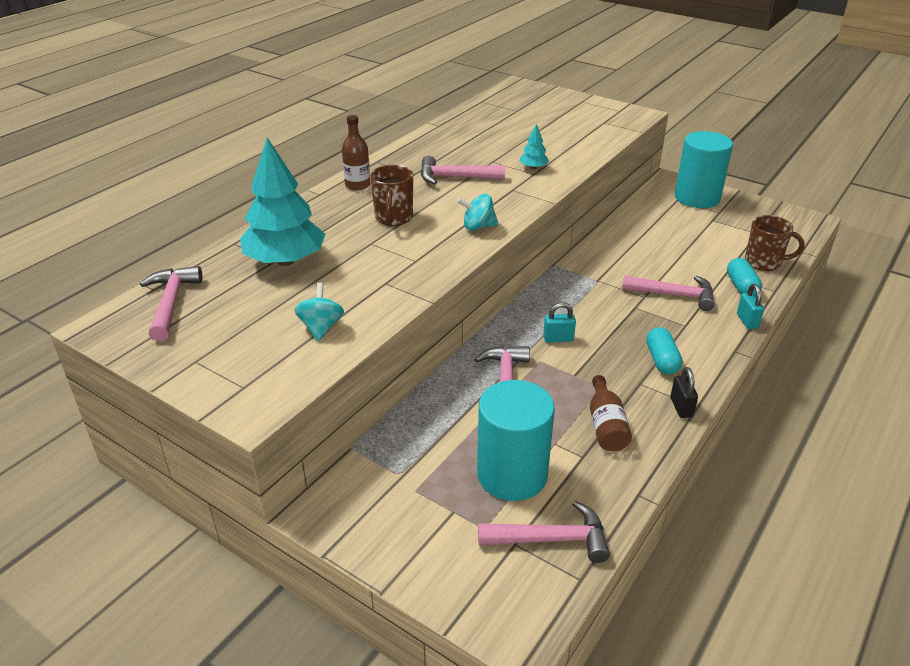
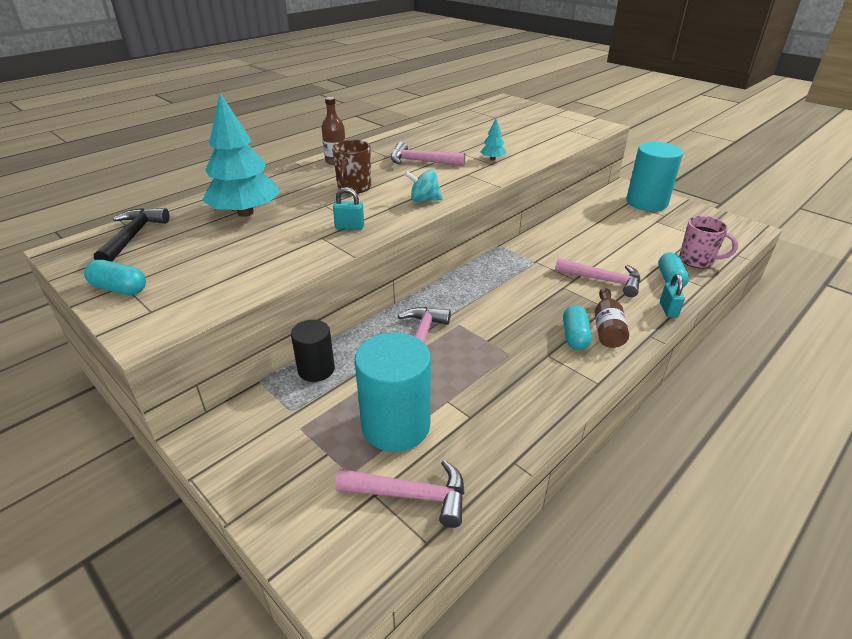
camera: 10 degrees right, 0 degrees up
(171, 303) = (133, 236): pink hammer -> black hammer
(194, 366) = (119, 289): none -> turquoise capsule
(321, 327) = (246, 268): turquoise spinning top -> none
(407, 427) = (316, 369): none -> black cylinder
(558, 339) = (482, 307): turquoise padlock -> turquoise padlock (349, 227)
(606, 426) = (502, 390): brown bottle -> brown bottle (607, 328)
(681, 407) = (581, 382): black padlock -> none
(764, 262) = (697, 260): brown mug -> pink mug

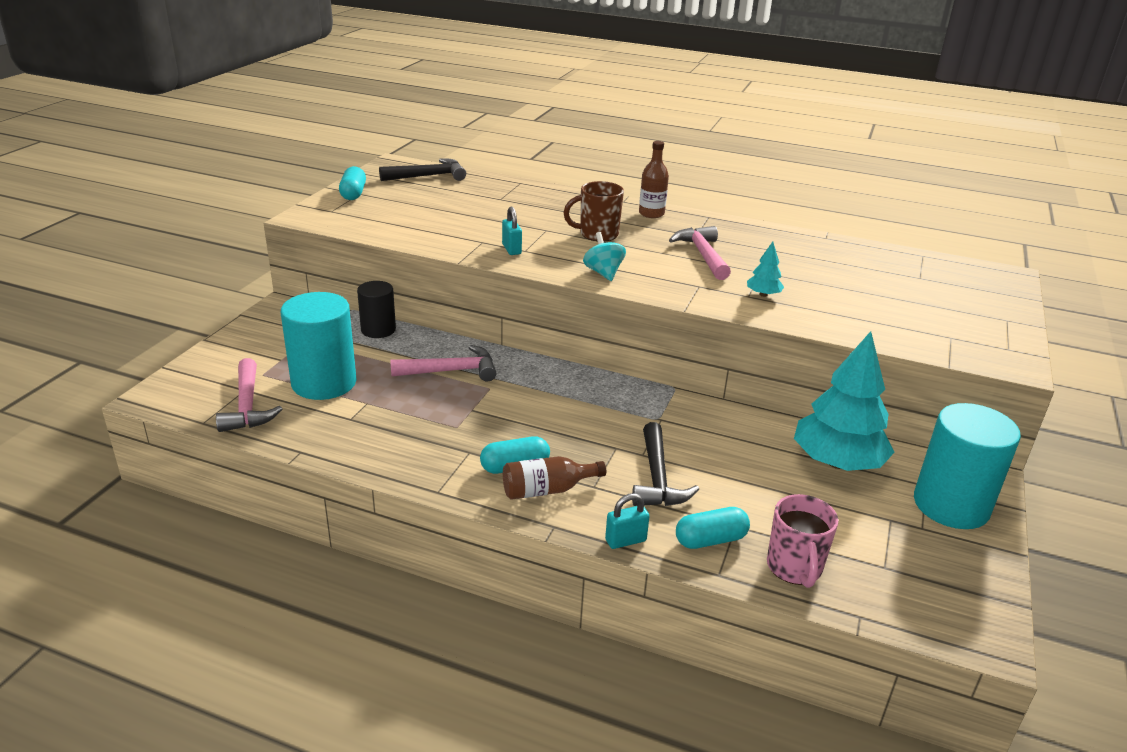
camera: 65 degrees right, 5 degrees down
(245, 212) = (501, 202): turquoise tree -> turquoise tree (837, 462)
(603, 280) = (657, 478): pink hammer -> black hammer

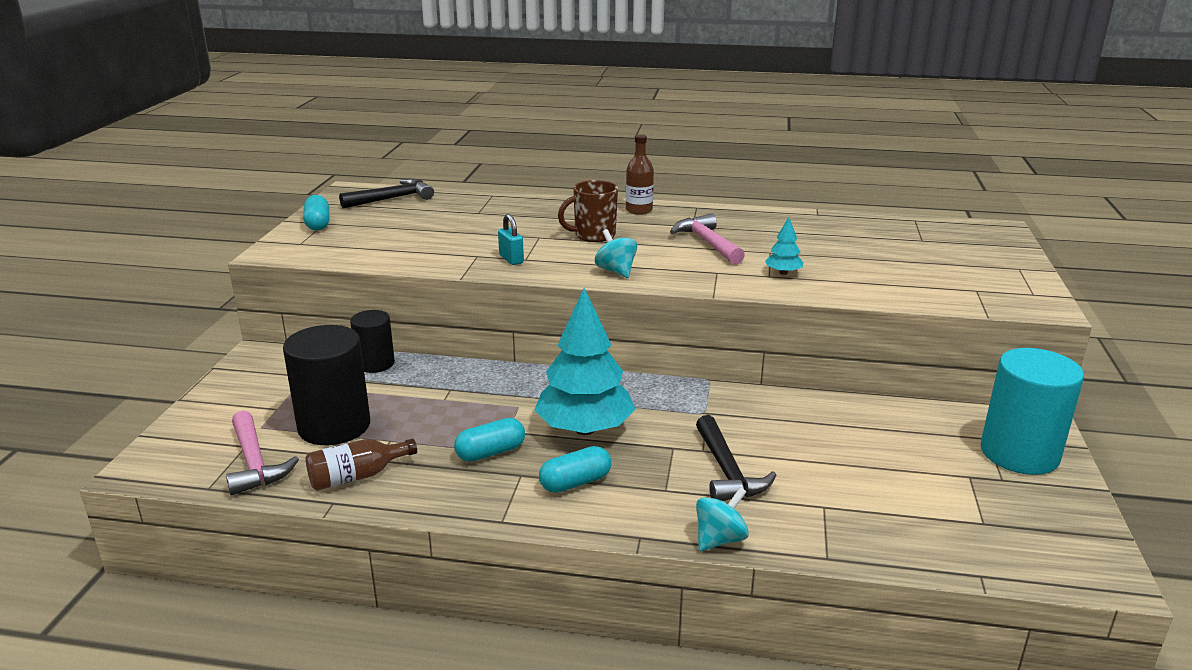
camera: 10 degrees left, 5 degrees down
(324, 383) = (334, 426): turquoise cylinder -> black cylinder
(451, 371) = (471, 395): pink hammer -> none
(547, 490) = (618, 501): brown bottle -> brown bottle (357, 476)
(625, 540) = (720, 539): turquoise padlock -> turquoise spinning top
(710, 540) = (805, 524): turquoise capsule -> turquoise capsule (490, 452)
(794, 568) = (898, 538): pink mug -> none
(837, 462) = (896, 429): turquoise tree -> turquoise tree (585, 429)

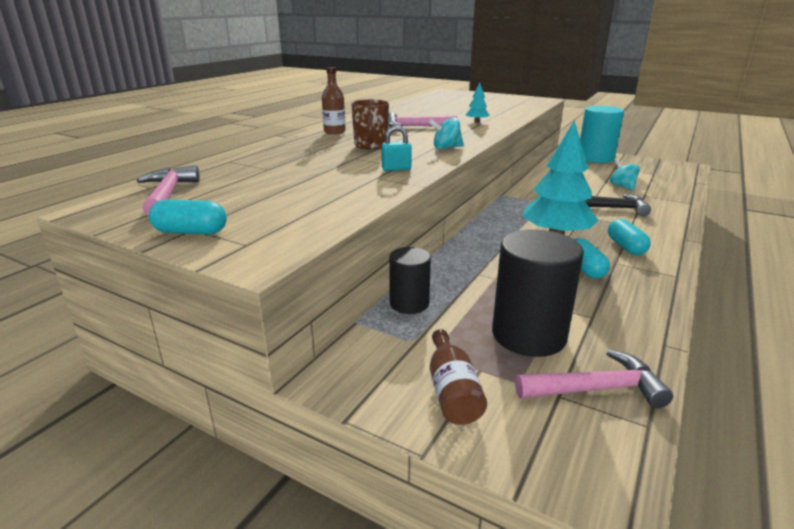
camera: 70 degrees left, 0 degrees up
(357, 476) = (621, 329): brown bottle -> brown bottle (452, 391)
(393, 199) = (168, 194): black hammer -> pink hammer
(720, 539) = (681, 221): turquoise spinning top -> turquoise spinning top (622, 186)

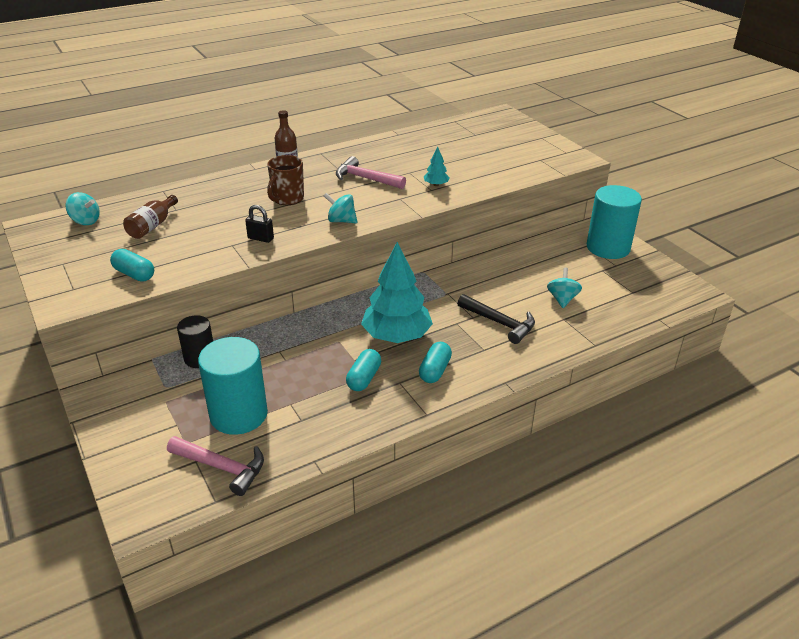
camera: 30 degrees right, 10 degrees up
(168, 194) = (85, 221): pink hammer -> turquoise spinning top
(191, 232) = (58, 266): turquoise capsule -> turquoise capsule (134, 274)
(396, 169) = (260, 238): turquoise padlock -> black padlock
(452, 391) = (143, 430): brown bottle -> brown bottle (152, 226)
(529, 335) = (238, 414): black cylinder -> turquoise cylinder

